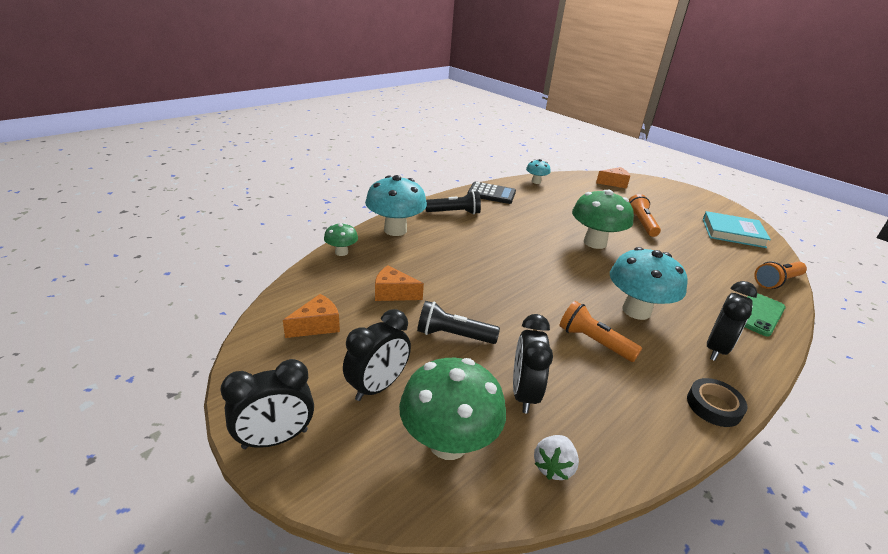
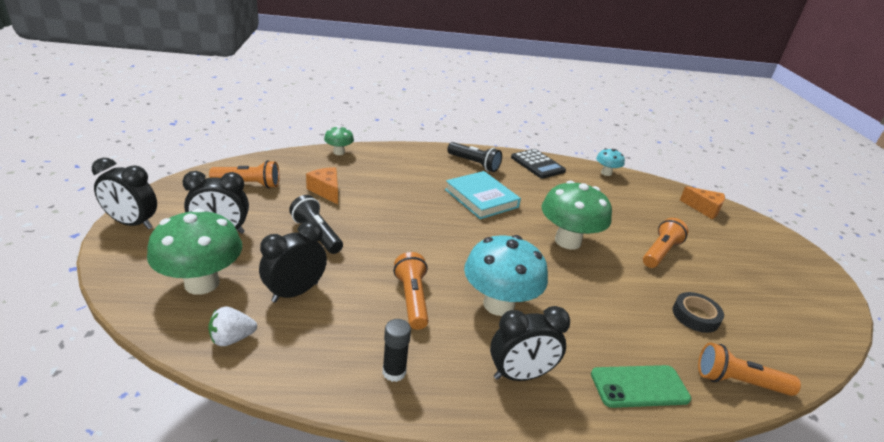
camera: 40 degrees right, 0 degrees up
(317, 326) = (249, 184): orange cheese -> orange flashlight
(395, 230) = (402, 155): turquoise mushroom -> none
(671, 401) = (394, 372): none -> black glue stick
(713, 406) = (424, 401): black tape -> black tape (695, 316)
(733, 233) = (779, 316): turquoise book -> turquoise book (481, 198)

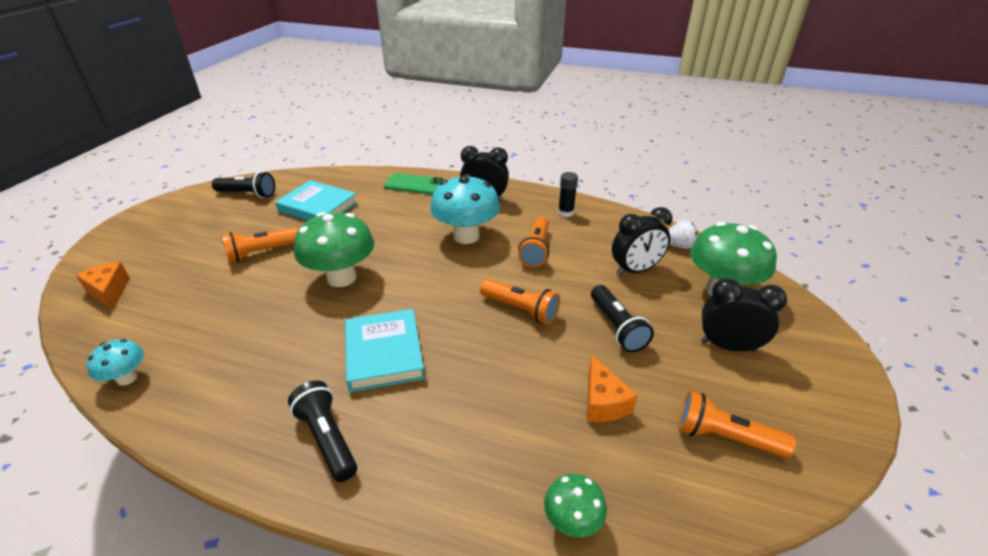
camera: 155 degrees left, 5 degrees up
(132, 223) = (842, 376): black clock -> none
(537, 164) = (214, 419): black calculator -> none
(695, 316) = (318, 207): black tape -> turquoise book
(738, 382) = (350, 177): orange flashlight -> orange flashlight (521, 310)
(792, 320) = (248, 194): none -> black flashlight

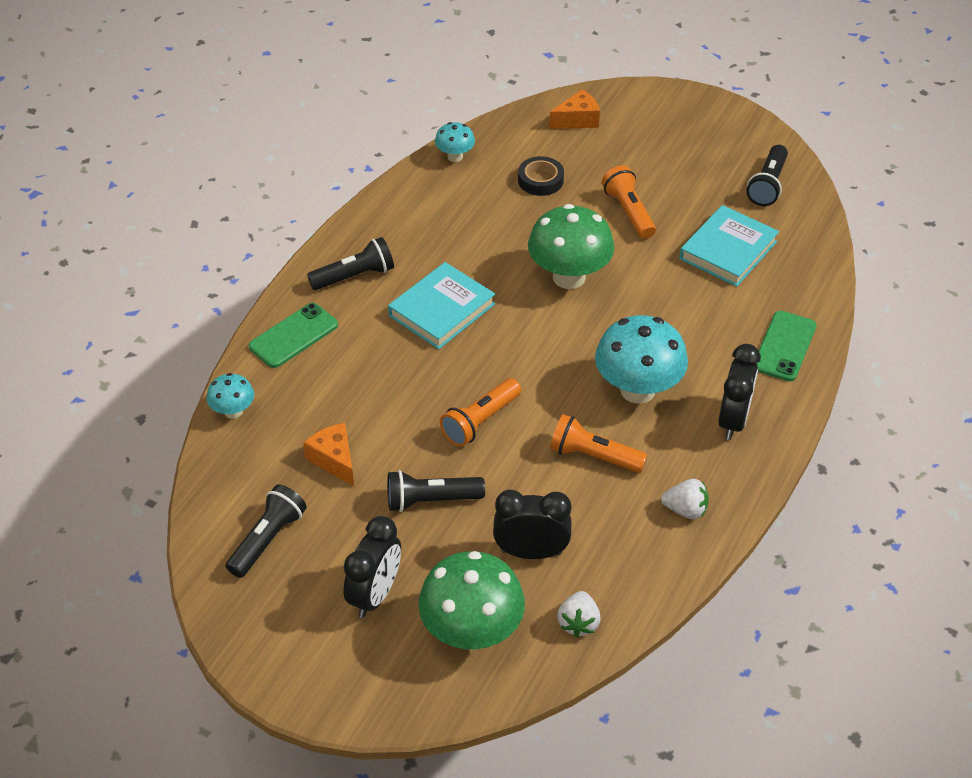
camera: 100 degrees right, 10 degrees up
(198, 307) = (540, 180): none -> black tape
(384, 353) = (442, 310): turquoise book -> turquoise book turned 45 degrees counterclockwise
(433, 482) = (293, 336): none -> green phone
(565, 213) = (685, 510): black glue stick -> white strawberry
(572, 521) = (233, 411): green mushroom -> turquoise mushroom
(603, 402) = (334, 460): orange cheese -> orange cheese turned 60 degrees clockwise
(635, 270) = (531, 552): black clock -> black clock turned 105 degrees clockwise
(724, 437) = (268, 539): orange flashlight -> black flashlight

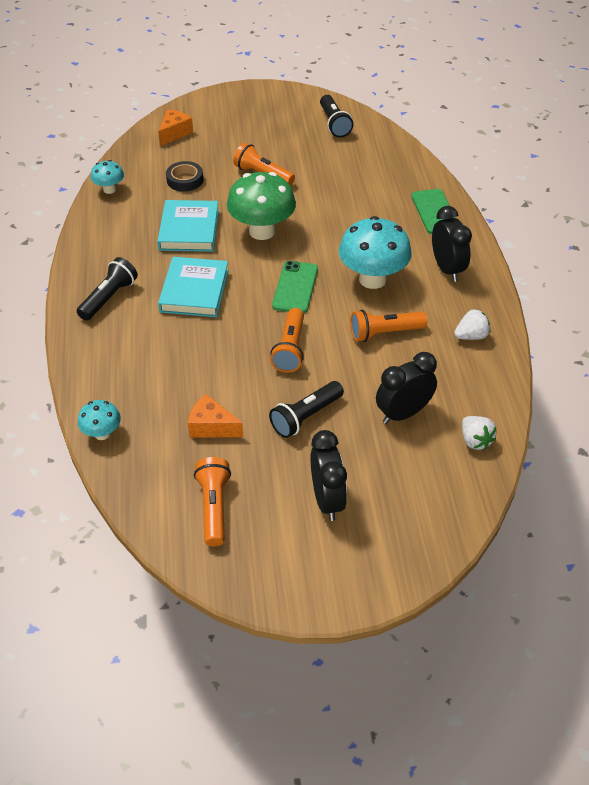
camera: 35 degrees left, 0 degrees up
(268, 539) = (214, 507): black flashlight -> orange flashlight
(293, 336) = (100, 359): green phone -> green phone (295, 287)
(472, 632) = (415, 486): green mushroom -> none
(728, 250) = (347, 171): turquoise book -> turquoise book (189, 230)

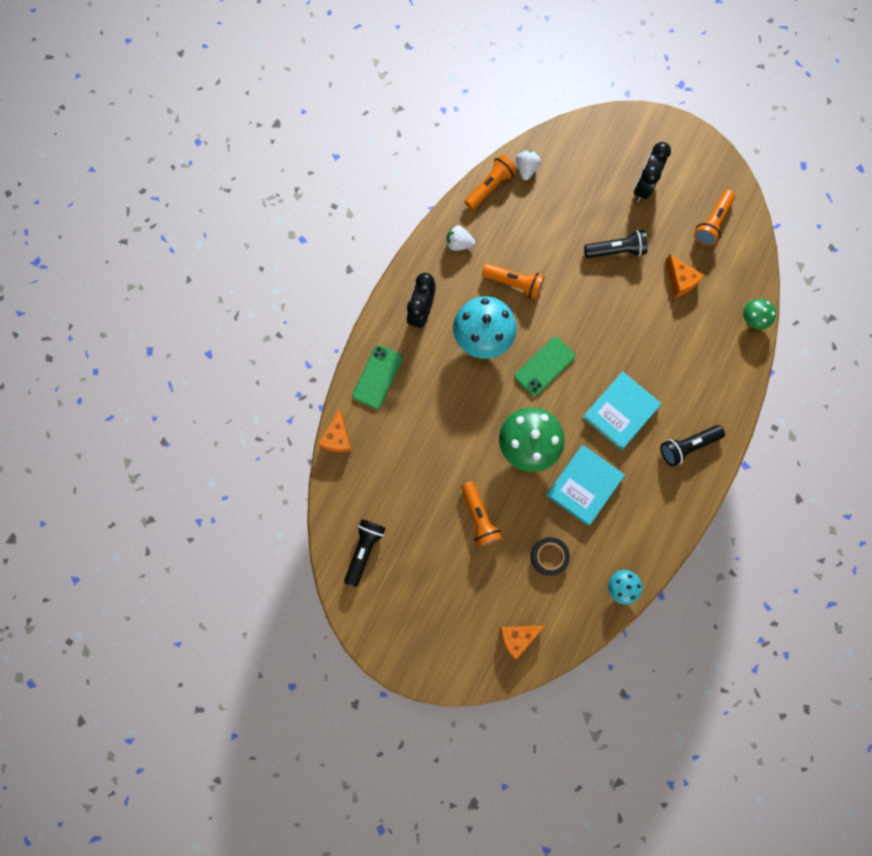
camera: 145 degrees left, 30 degrees up
(102, 433) = (752, 319): turquoise mushroom -> green mushroom
(290, 349) = (588, 311): orange flashlight -> orange flashlight (490, 187)
(403, 413) = (553, 215): black clock -> none
(423, 166) = (337, 437): none -> orange cheese

